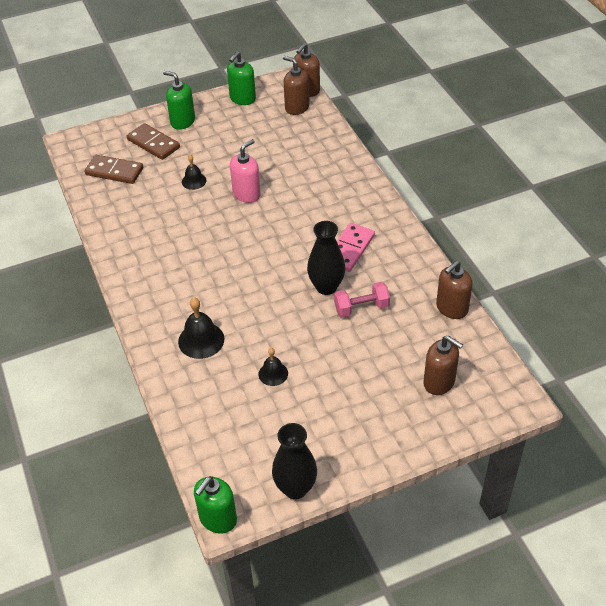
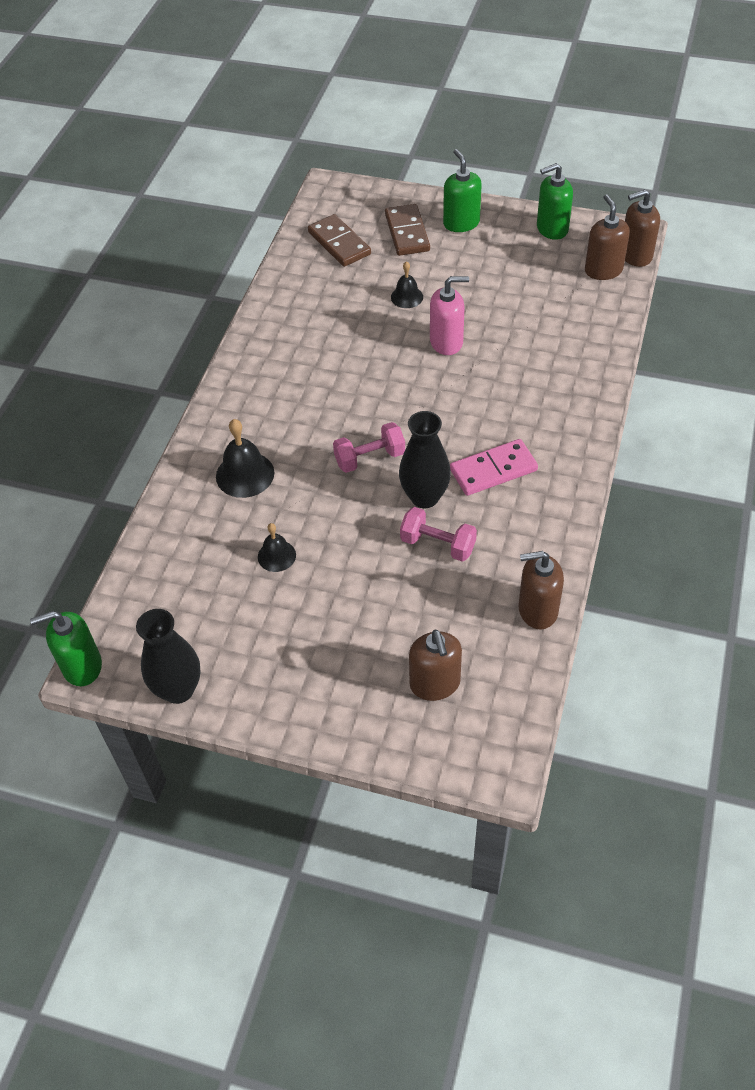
camera: 40 degrees right, 5 degrees up
(270, 285) = (370, 458): none -> pink dumbbell

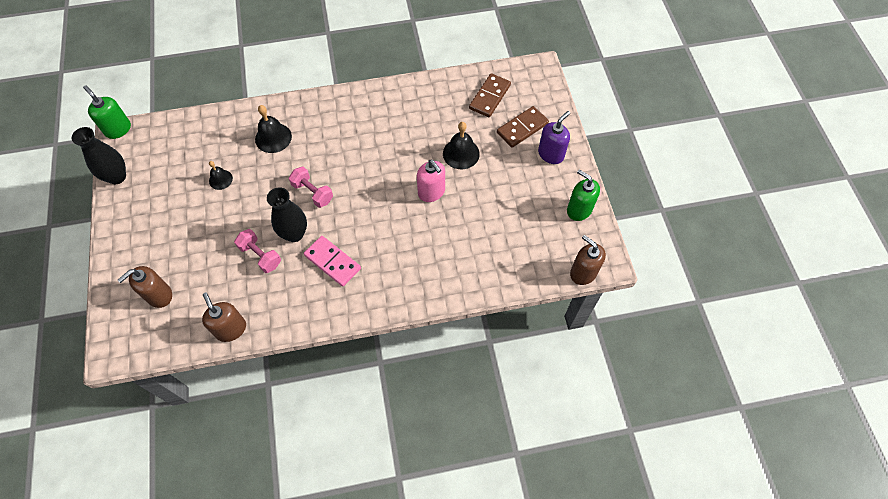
camera: 60 degrees right, 10 degrees up
(407, 297) = (461, 153): black bell -> black bell, size x1.61
(438, 544) = (260, 256): pink dumbbell -> pink dumbbell turned 45 degrees counterclockwise
(461, 223) = (551, 154): green soap dispenser -> purple soap dispenser
(603, 270) = (554, 257): brown soap dispenser -> none

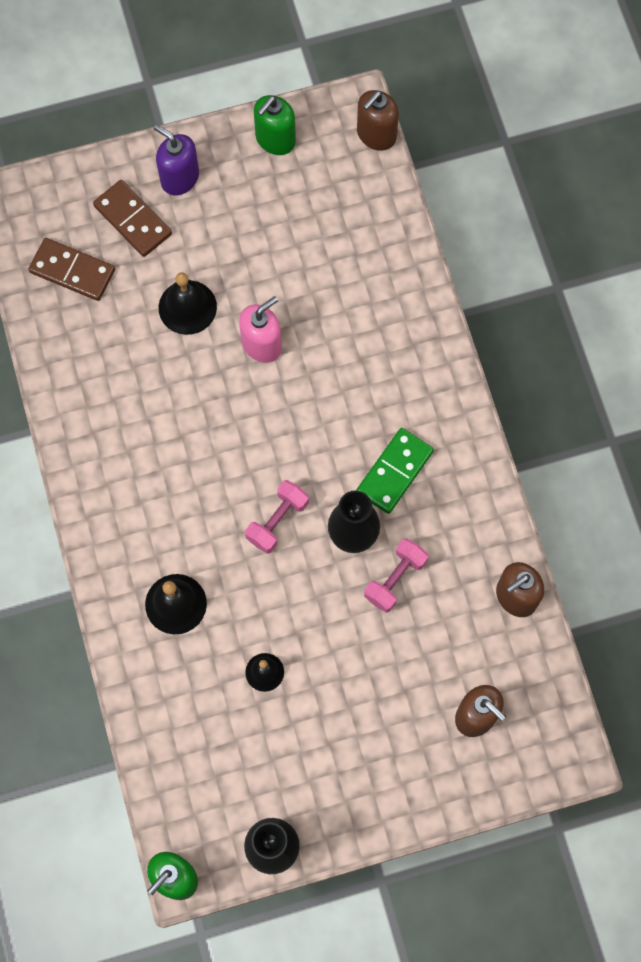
camera: 95 degrees left, 10 degrees up
(332, 262) = (394, 471): pink domino -> green domino

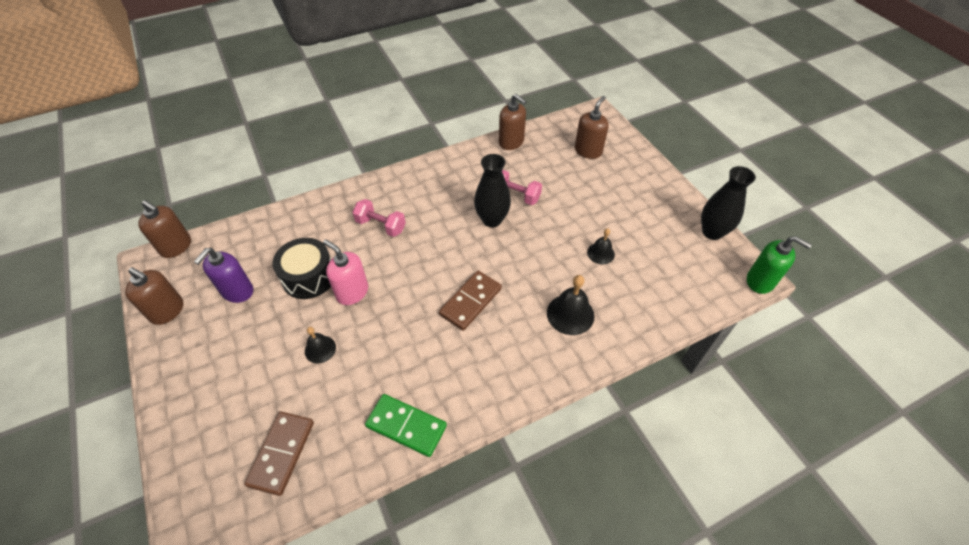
camera: 100 degrees left, 20 degrees down
(133, 220) = (232, 409): brown domino -> brown domino (470, 301)
(179, 178) = (193, 377): purple soap dispenser -> purple soap dispenser (237, 291)
(187, 307) = (320, 349): black bell -> black bell, size x0.62
(275, 139) = (167, 311): green soap dispenser -> brown soap dispenser
(277, 521) = (491, 262): pink dumbbell -> pink dumbbell (381, 226)
(296, 293) = (309, 277): none -> black drum
(394, 471) = (442, 204): green domino -> green domino (406, 426)

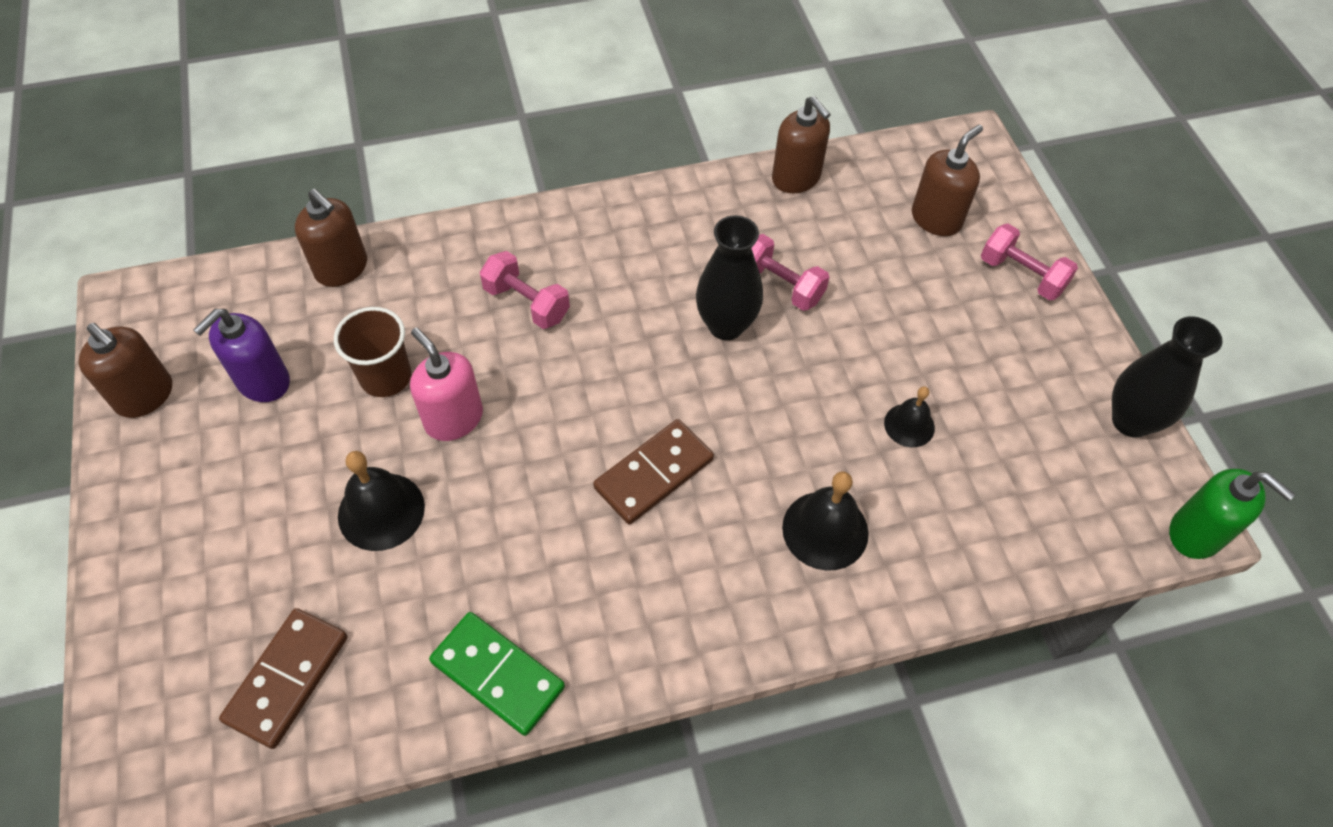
camera: 10 degrees right, 5 degrees up
(176, 246) = (176, 282): brown soap dispenser -> brown soap dispenser (342, 268)
(309, 277) = (386, 377): black drum -> brown cup
(320, 349) = (381, 511): black bell -> black bell, size x1.61
(638, 171) = (1021, 275): none -> pink dumbbell

